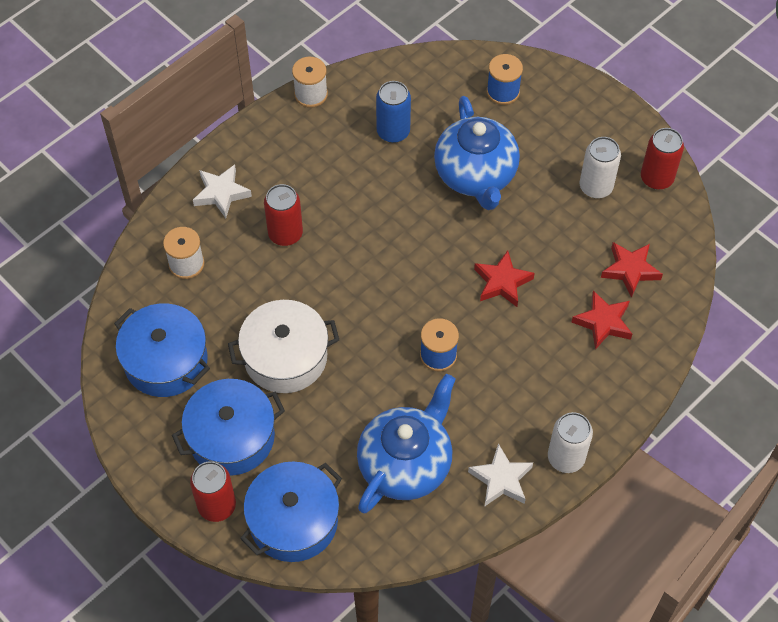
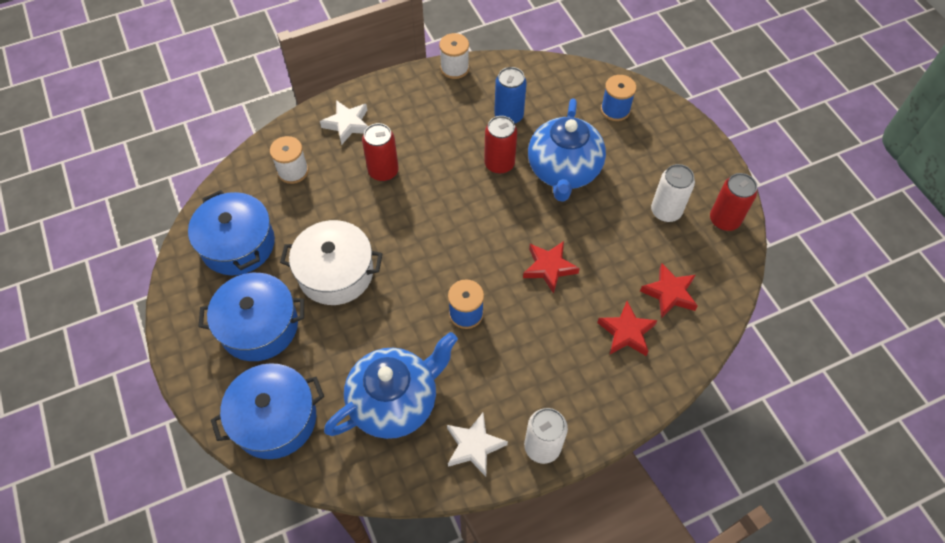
camera: 20 degrees right, 0 degrees up
(217, 506) = (218, 382): red can -> red can (499, 164)

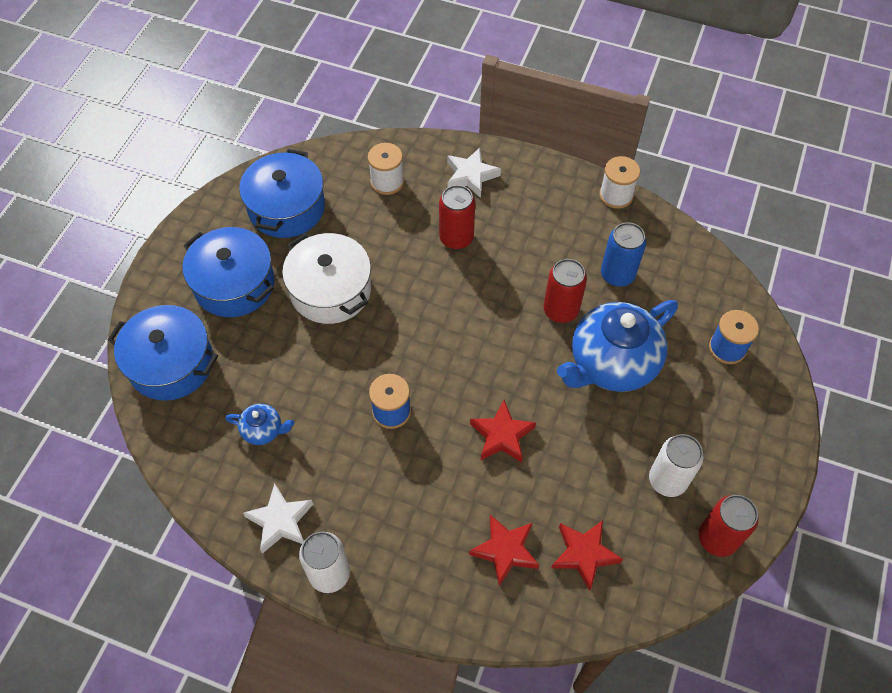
camera: 45 degrees right, 0 degrees up
(395, 401) = (263, 430): blue teapot -> blue teapot, size x0.44

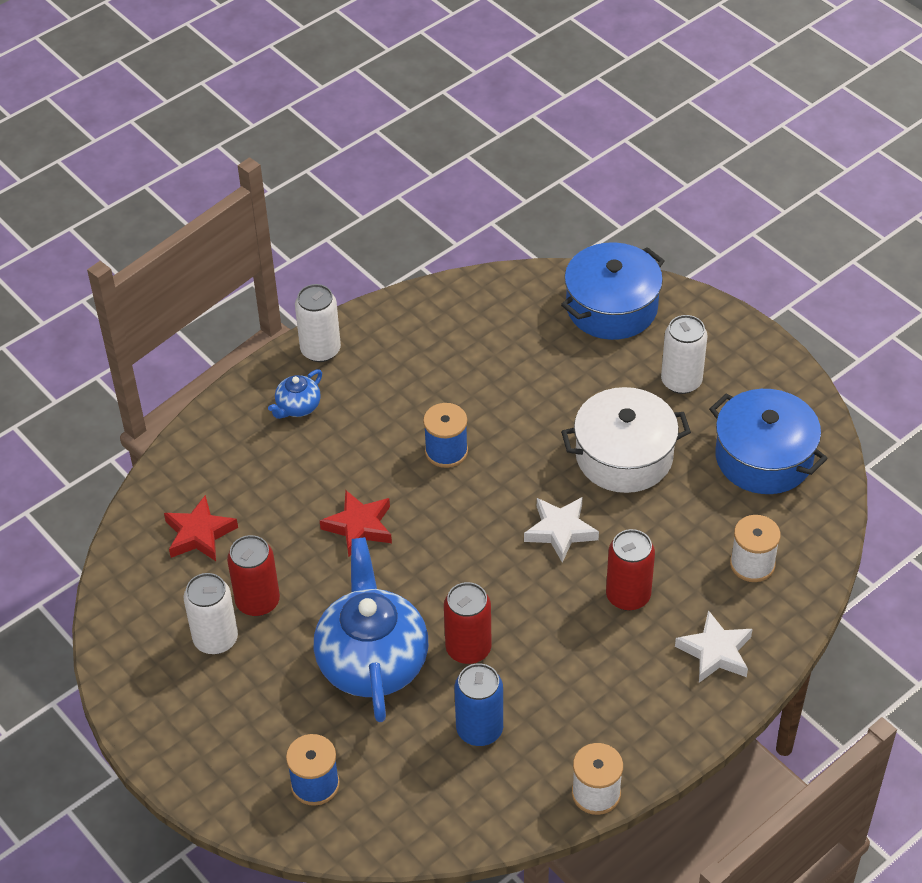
camera: 120 degrees right, 10 degrees down
(234, 284) = (681, 381): blue pot -> white can
(263, 430) = (492, 350): blue teapot -> blue teapot (298, 407)
(280, 521) = (393, 334): white star -> white star (560, 531)
(505, 550) = (247, 478): red star -> none
(717, 538) = (132, 647): red can -> red can (257, 601)

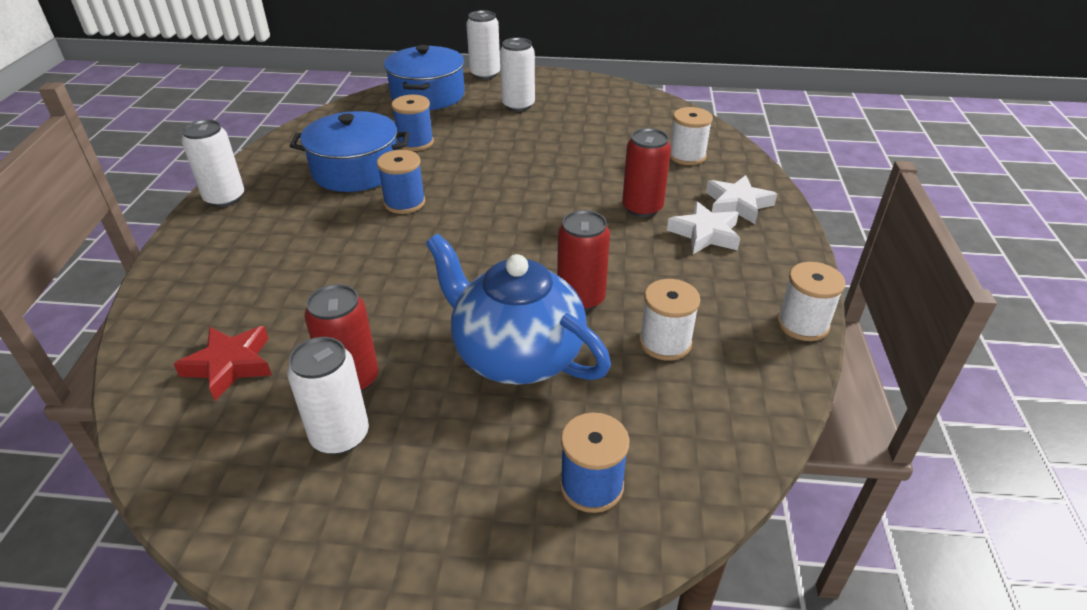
camera: 45 degrees left, 10 degrees down
(298, 407) = (241, 236): blue teapot -> none
(359, 526) = (388, 277): red star -> none
(479, 729) = (665, 342): blue can -> white spool
(530, 375) = (415, 142): none -> blue spool
(560, 531) = (548, 201): white star -> white star (705, 234)
(624, 456) = (534, 149): white pot -> none
(705, 306) = (485, 74): none -> white can
(764, 457) = (616, 113): blue pot -> blue pot (356, 170)

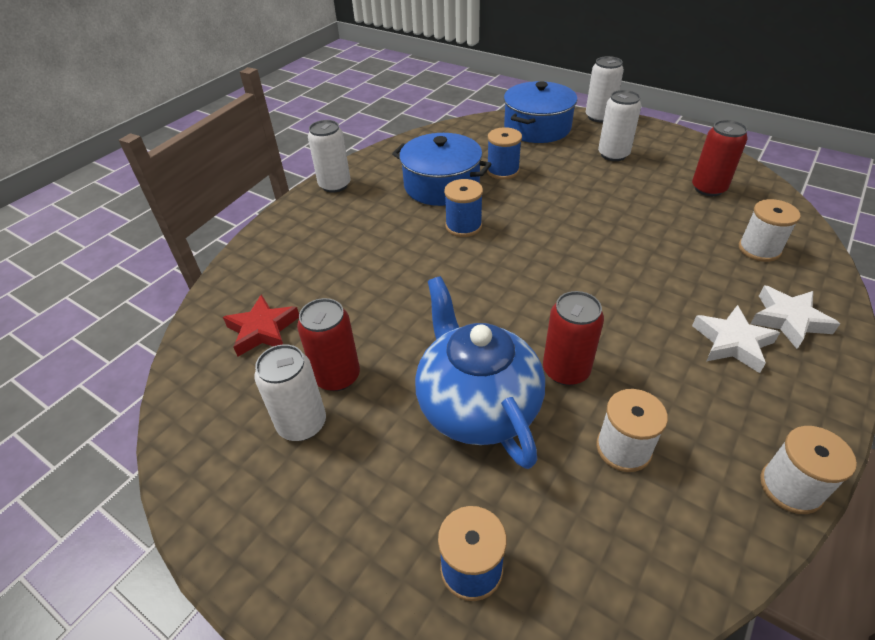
camera: 30 degrees right, 5 degrees up
(642, 208) = (679, 293): red can -> red can (708, 188)

